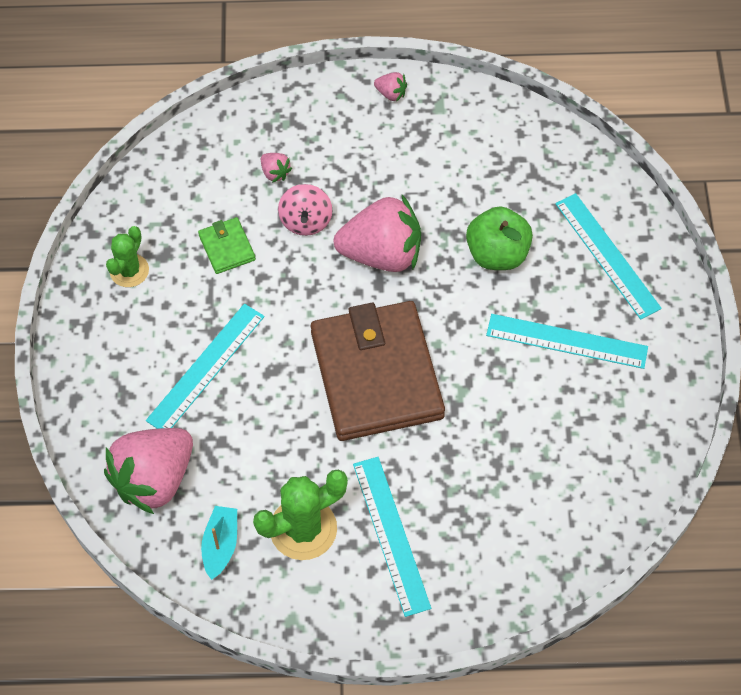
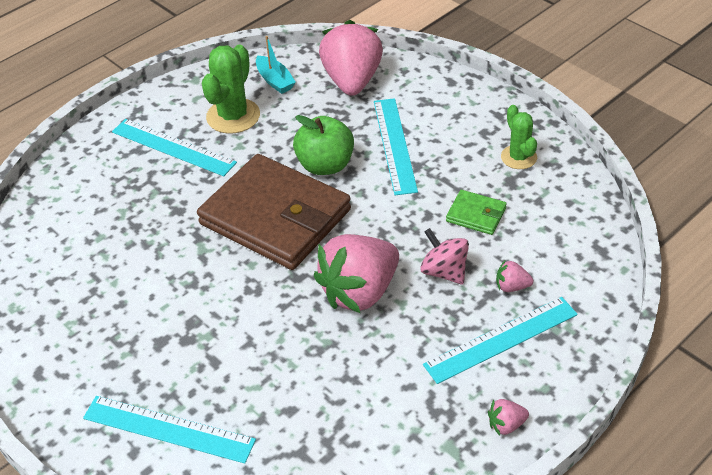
camera: 140 degrees right, 15 degrees down
(497, 254) = (267, 359): green apple -> green apple (325, 165)
(567, 341) = (148, 336): turquoise ruler -> turquoise ruler (501, 339)

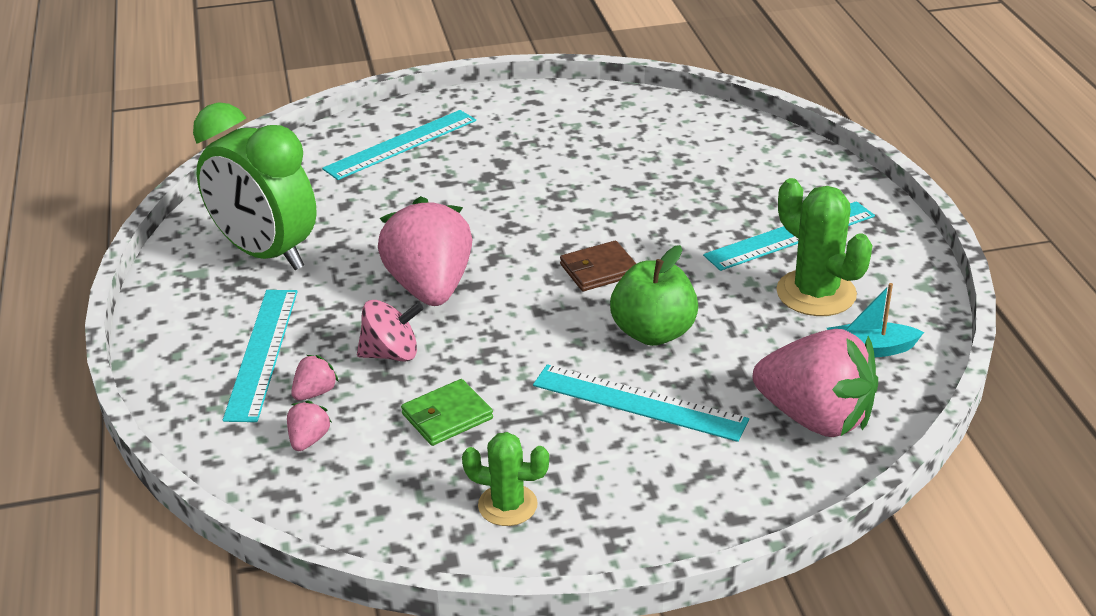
camera: 120 degrees right, 10 degrees down
(275, 217) = (599, 270): brown wallet -> brown wallet, size x0.41
(393, 418) = (265, 254): none -> green clock
(506, 425) = (174, 312): pink strawberry -> pink strawberry (308, 440)

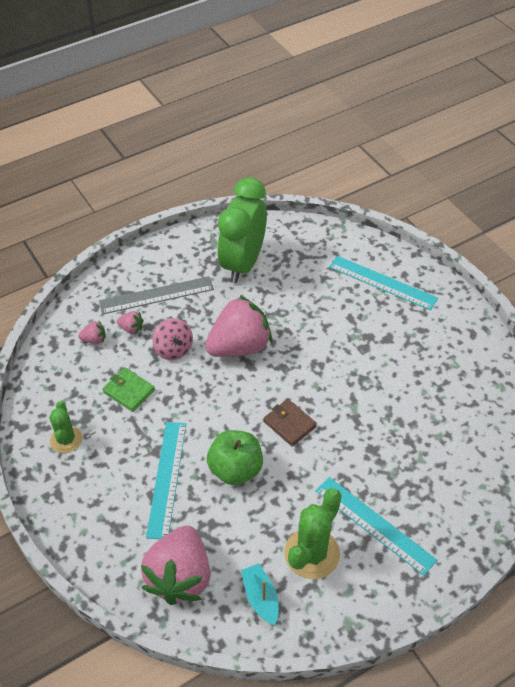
camera: 70 degrees right, 15 degrees up
(261, 353) = (156, 295): turquoise ruler -> grey ruler

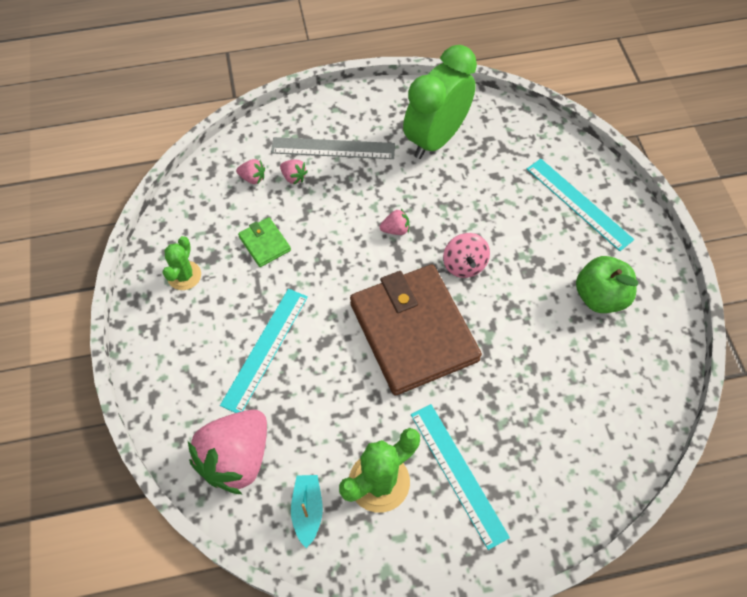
camera: 20 degrees right, 10 degrees up
(173, 349) = (327, 212): pink spinning top -> pink spinning top (464, 265)
(235, 469) = (337, 363): green apple -> green apple (600, 297)
(239, 346) = (395, 229): pink strawberry -> pink strawberry, size x0.41
(289, 424) = (413, 332): brown wallet -> brown wallet, size x2.42

